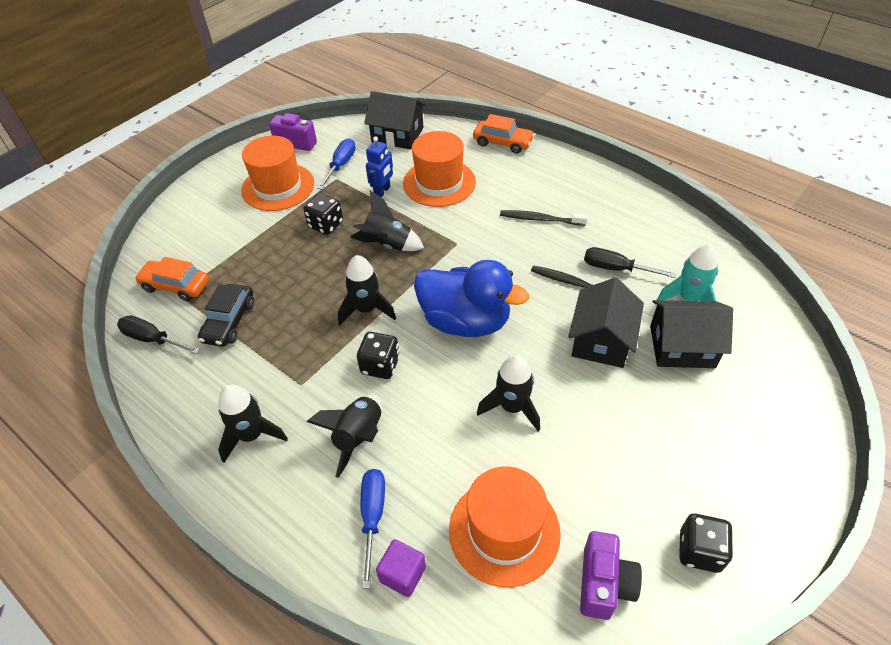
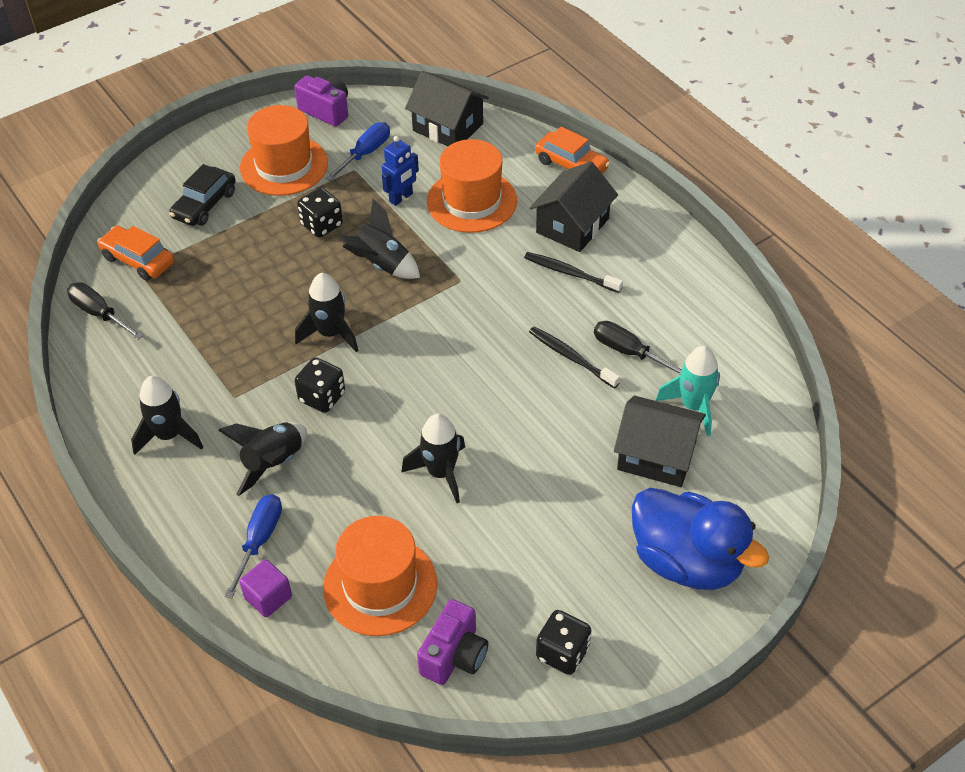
camera: 15 degrees right, 0 degrees up
(229, 322) = (182, 313): black car -> black car (204, 205)
(465, 321) = (431, 372): blue duck -> blue duck (687, 562)
(601, 340) = (570, 428): black house -> black house (572, 225)

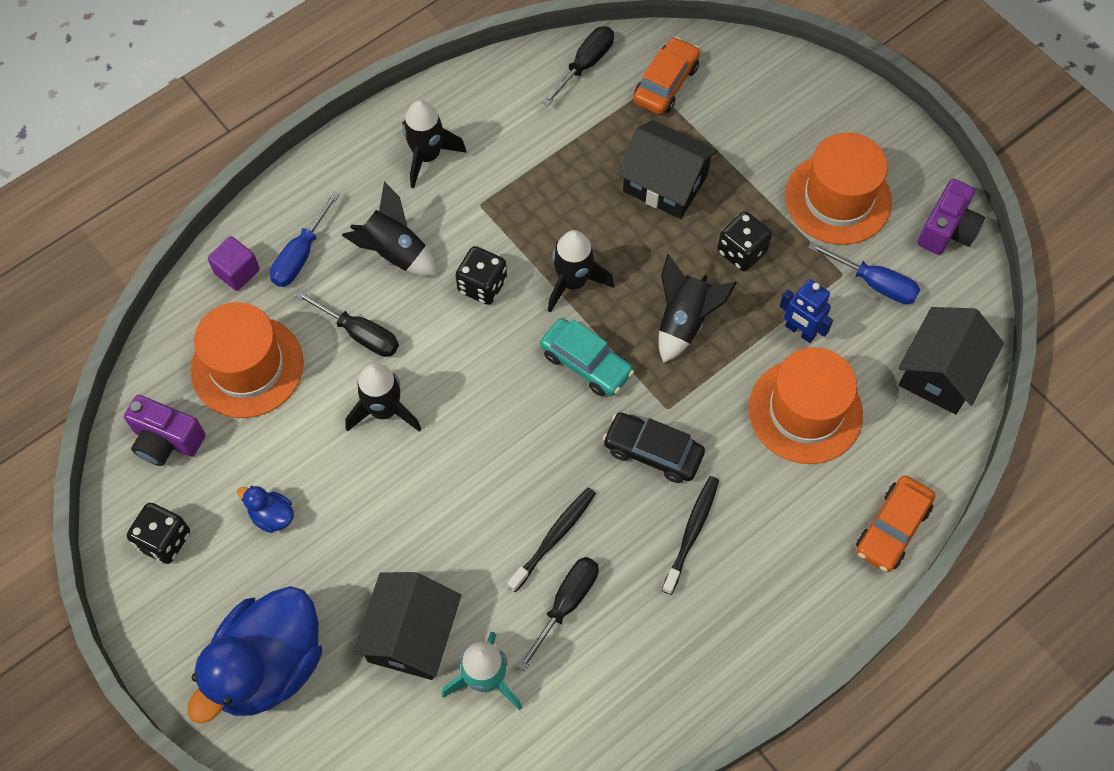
camera: 85 degrees right, 15 degrees up
(204, 205) = (760, 130): black car -> black car (653, 452)
(259, 541) = (301, 254): blue screwdriver -> blue screwdriver turned 105 degrees clockwise
(357, 492) = (359, 334): none -> black screwdriver
(412, 329) = (586, 363): none -> turquoise car
(541, 561) = (272, 516): none -> blue duck
(572, 225) = (776, 533): black house -> black house (665, 183)

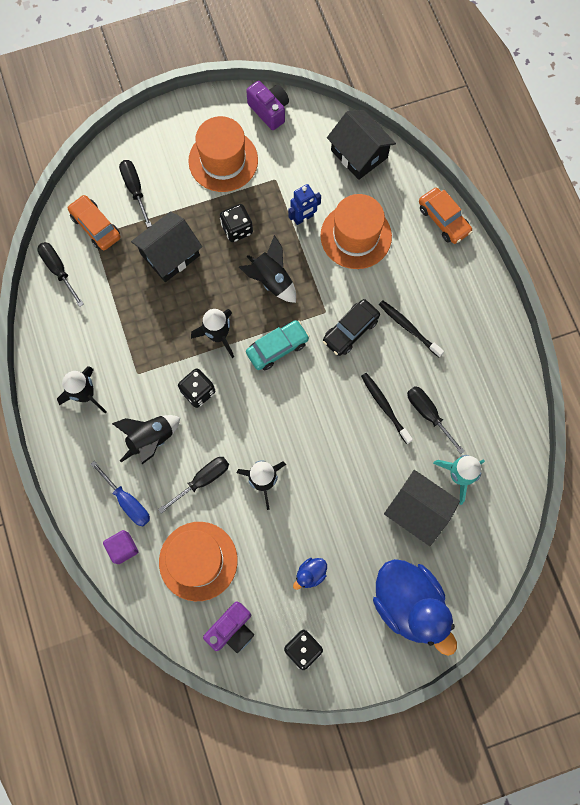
camera: 70 degrees left, 10 degrees up
(740, 109) = (135, 190): none -> black screwdriver
(874, 283) = (288, 165): blue screwdriver -> none

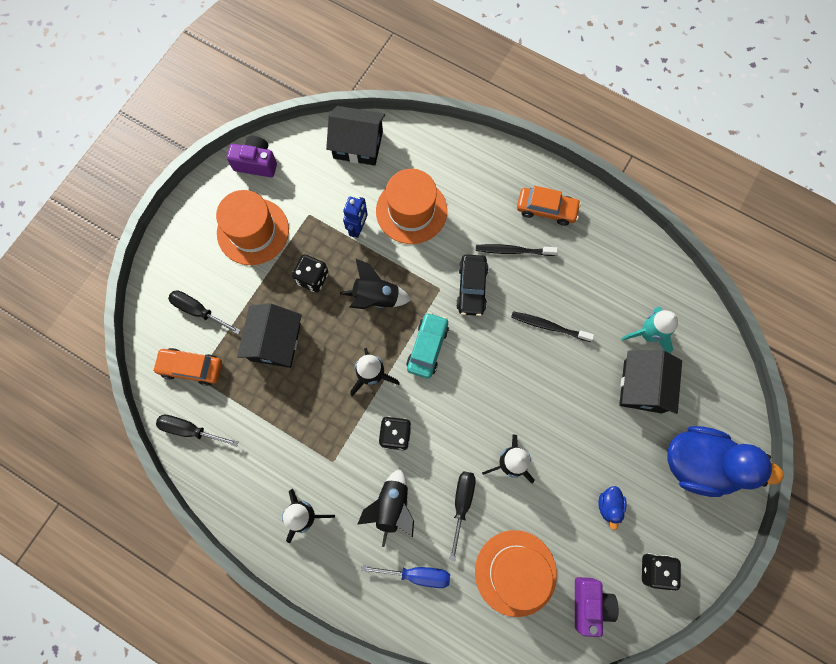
camera: 40 degrees left, 0 degrees up
(123, 548) = (447, 616): purple cube -> none
(417, 511) = (642, 386): black house -> black house turned 75 degrees counterclockwise
(428, 414) = (585, 305): black screwdriver -> none
(443, 220) = (466, 147): orange car -> orange car (546, 209)

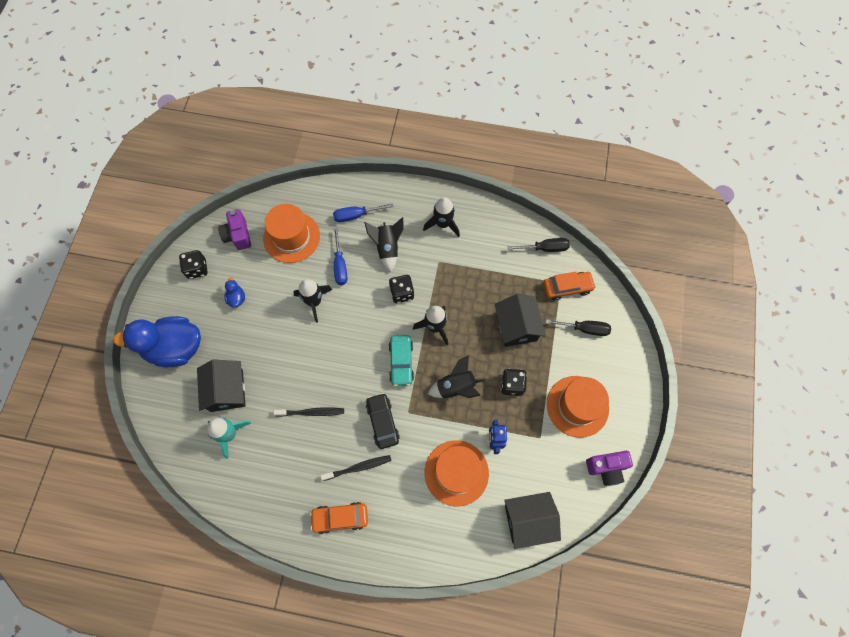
camera: 160 degrees right, 5 degrees down
(462, 504) = (340, 265): black screwdriver -> blue screwdriver

